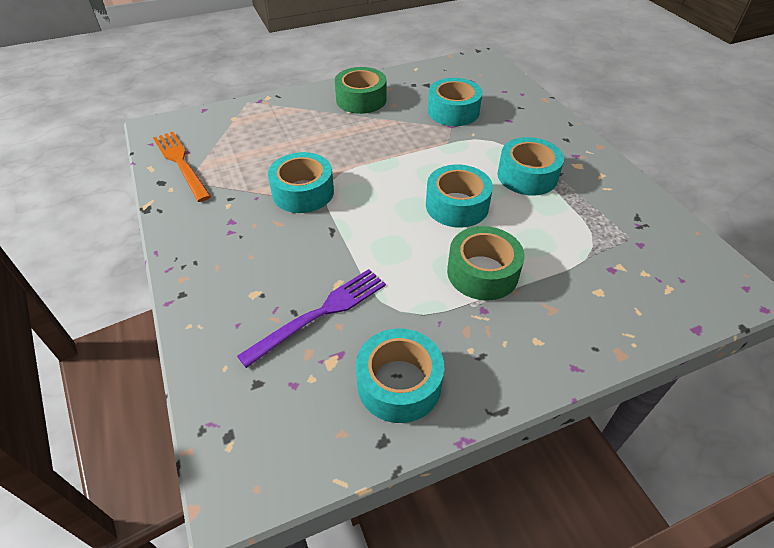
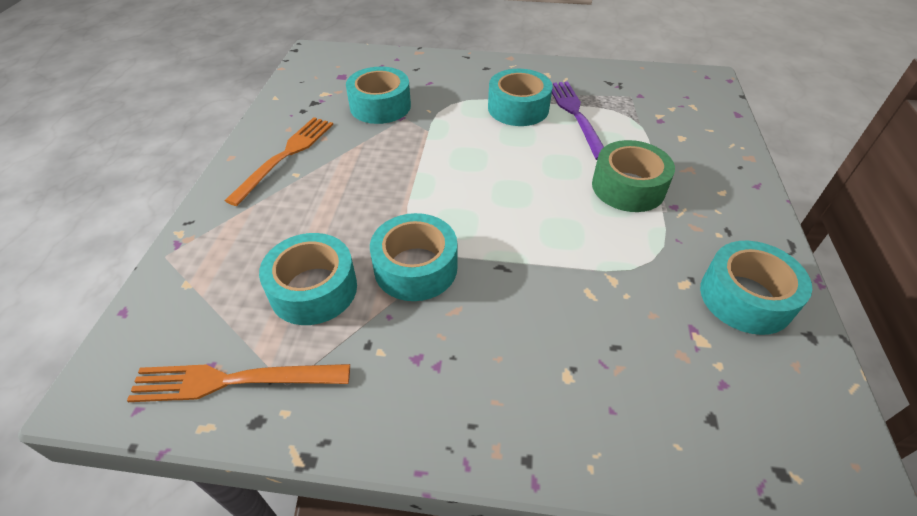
camera: 60 degrees left, 0 degrees up
(320, 314) = (629, 325): purple fork -> purple fork (576, 115)
(361, 99) = (285, 156): green tape -> orange fork
(457, 205) = (527, 164): turquoise tape -> turquoise tape (313, 289)

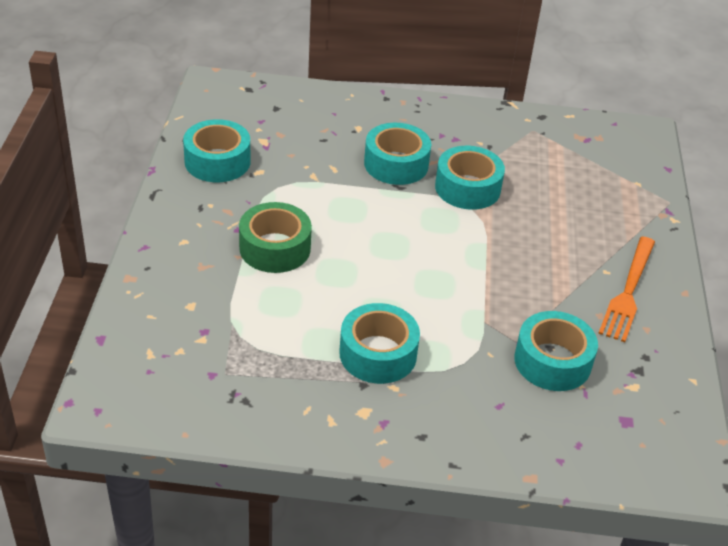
camera: 175 degrees right, 5 degrees down
(234, 380) = (566, 132): orange fork -> none
(313, 289) = (540, 177): turquoise tape -> turquoise tape (396, 164)
(576, 115) = (307, 340): purple fork -> none

